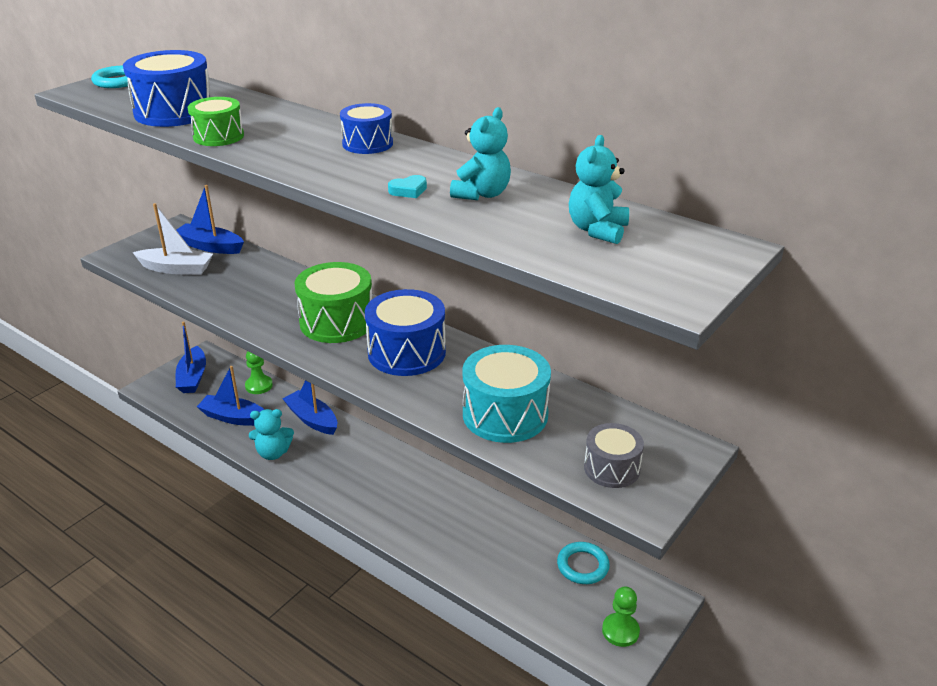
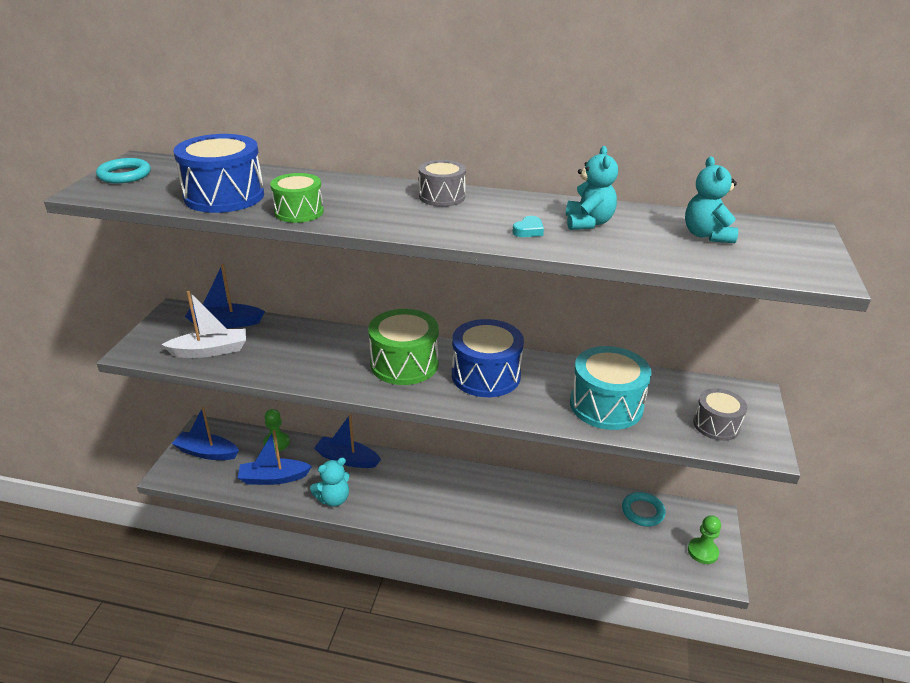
camera: 25 degrees left, 0 degrees up
(193, 377) = (206, 452): blue boat -> blue boat turned 135 degrees clockwise
(367, 144) = (442, 197): blue drum -> grey drum

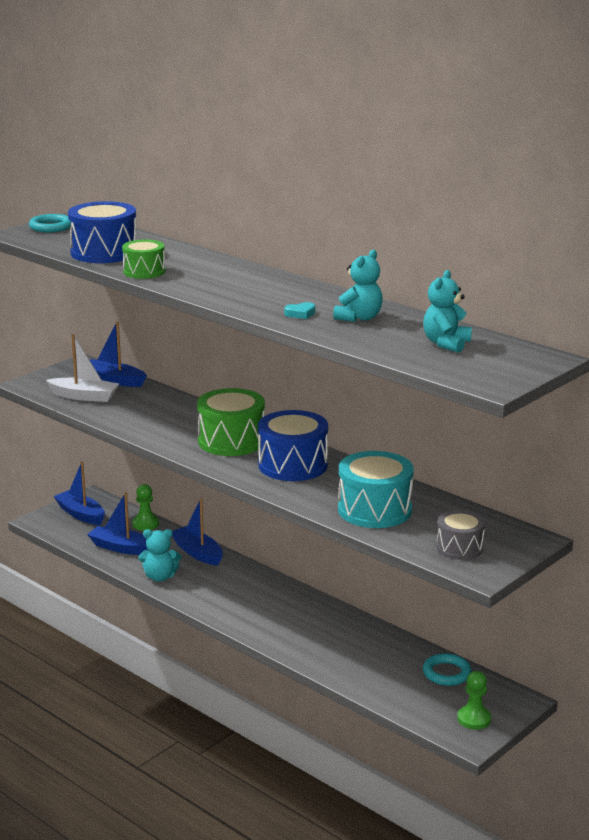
camera: 30 degrees right, 10 degrees down
(442, 197) = (269, 281): grey drum -> none

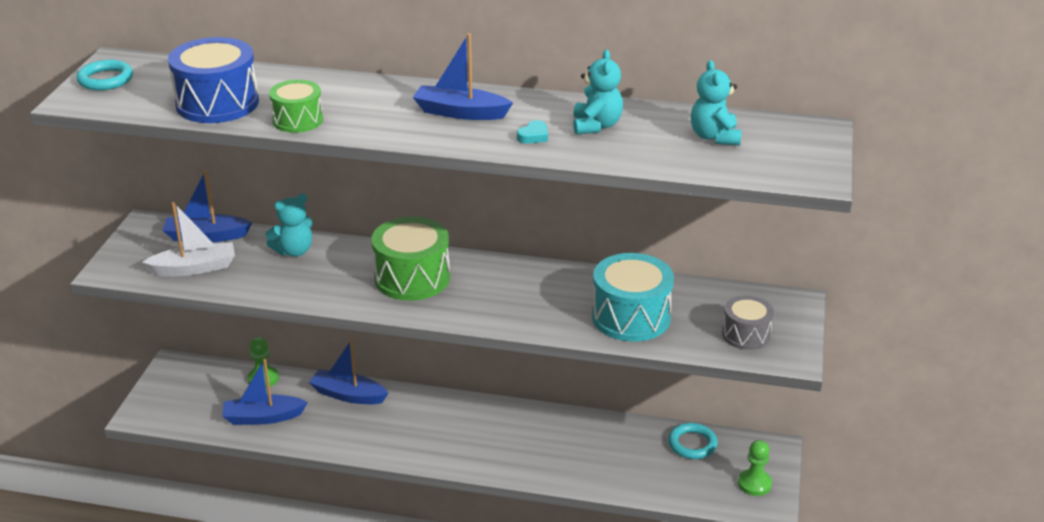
camera: 30 degrees left, 10 degrees up
(81, 514) = (181, 391): blue boat -> blue boat (460, 113)
(160, 577) = (334, 438): turquoise teddy bear -> turquoise teddy bear (294, 251)
(293, 465) = (502, 288): blue drum -> none

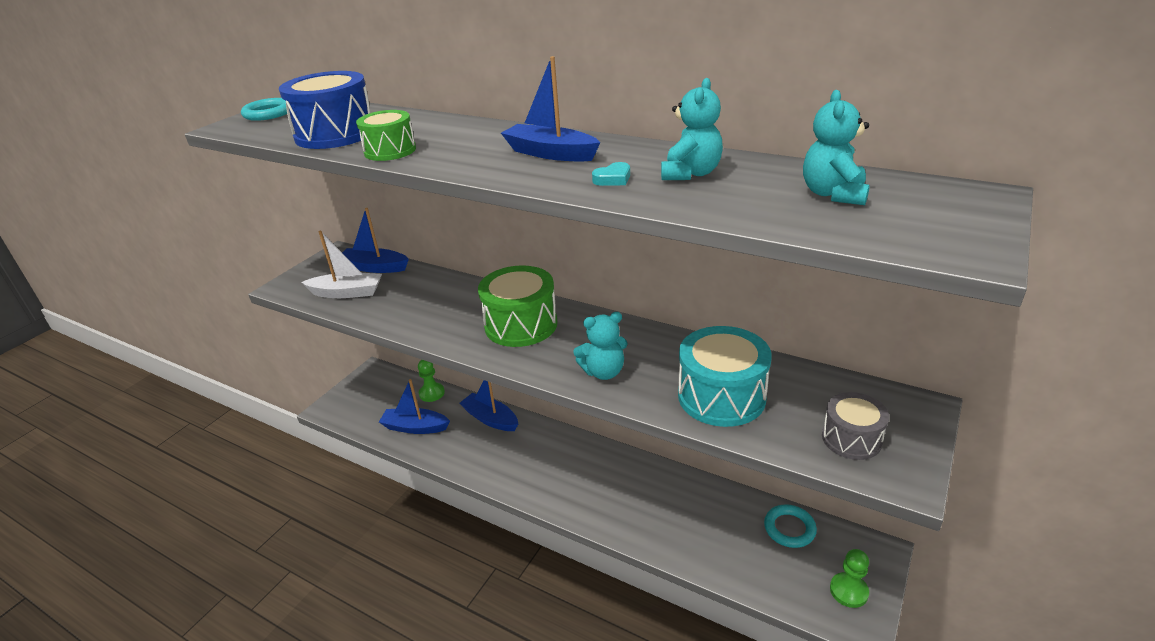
camera: 20 degrees right, 0 degrees up
(294, 251) = (434, 287): turquoise teddy bear -> turquoise teddy bear (603, 372)

